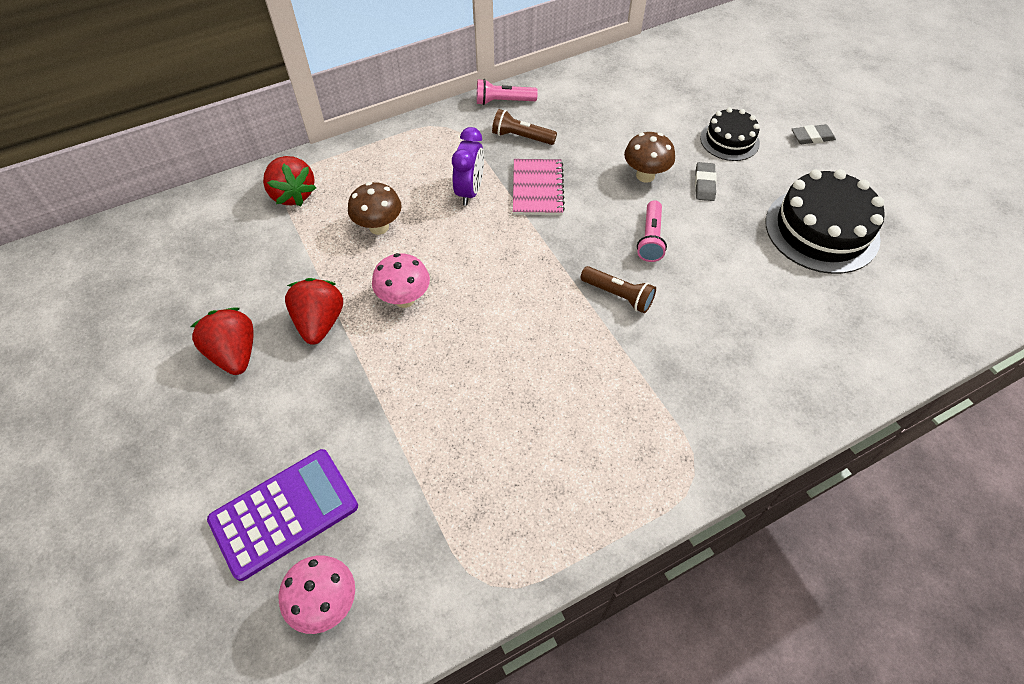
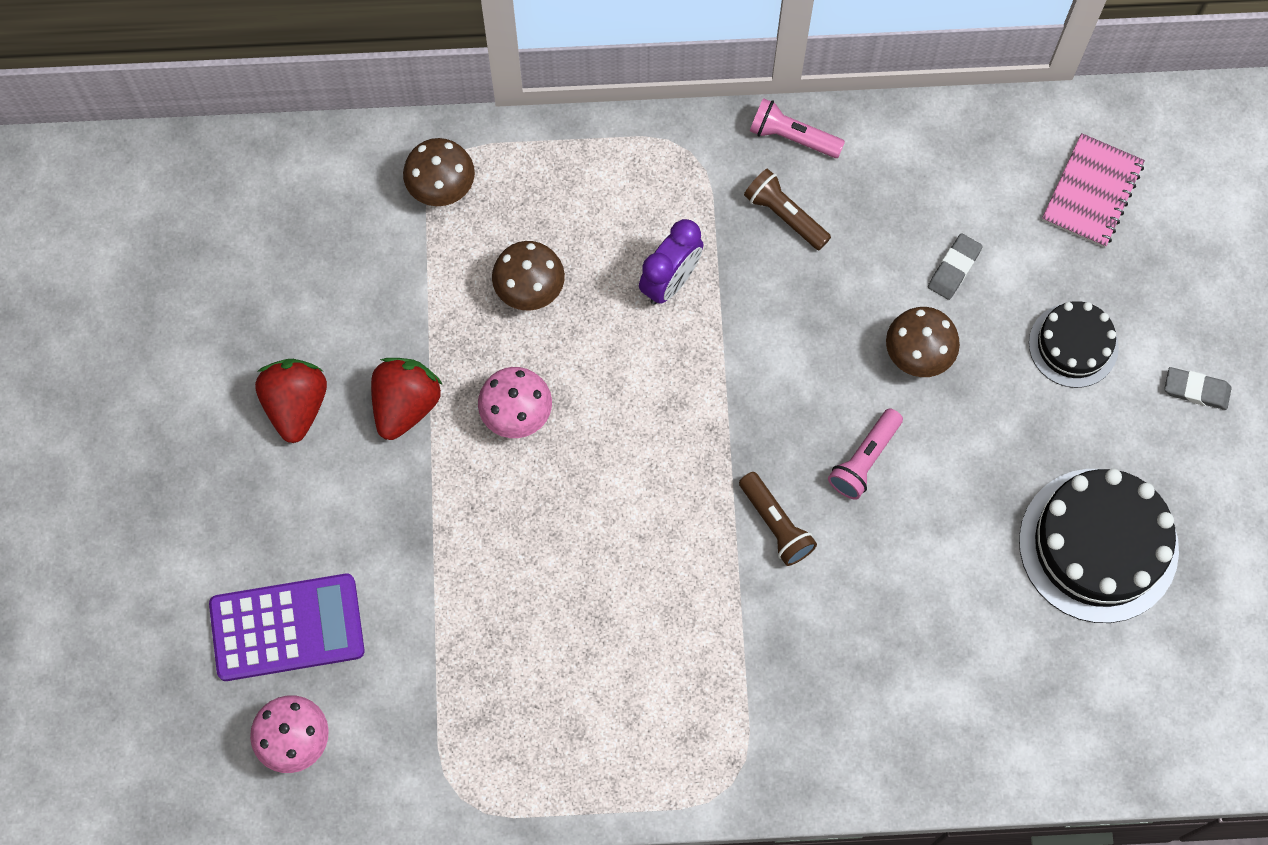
camera: 25 degrees right, 15 degrees up
(293, 194) = (442, 189): red strawberry -> brown mushroom
(537, 189) = (761, 315): pink notebook -> pink notebook (1092, 192)
(704, 184) = (989, 404): grey eraser -> grey eraser (954, 268)

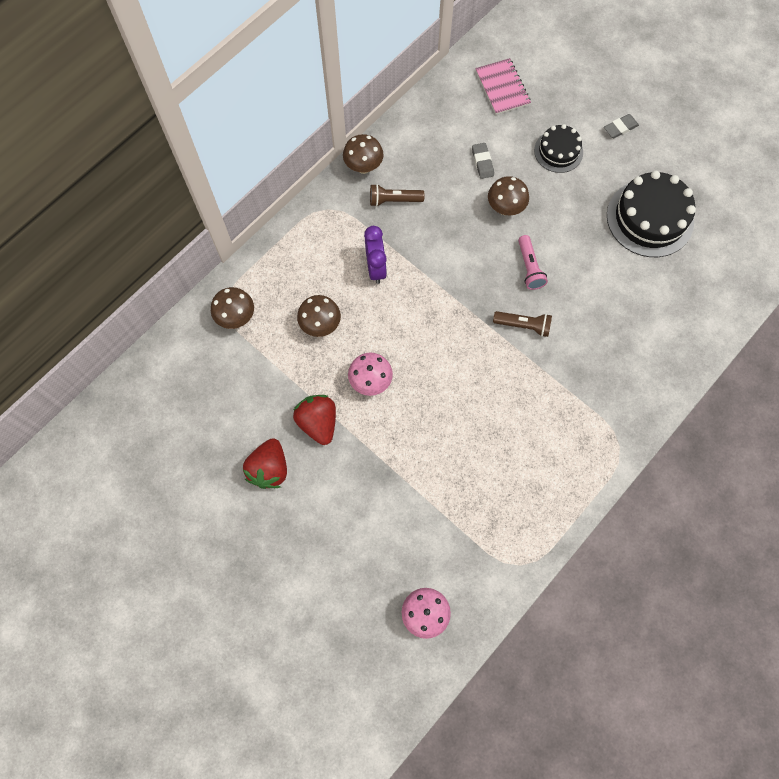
camera: 45 degrees left, 0 degrees up
(287, 627) = (368, 568): purple calculator -> none
(296, 406) = (269, 469): red strawberry -> red strawberry turned 120 degrees counterclockwise
(792, 137) = (363, 167): pink flashlight -> brown mushroom

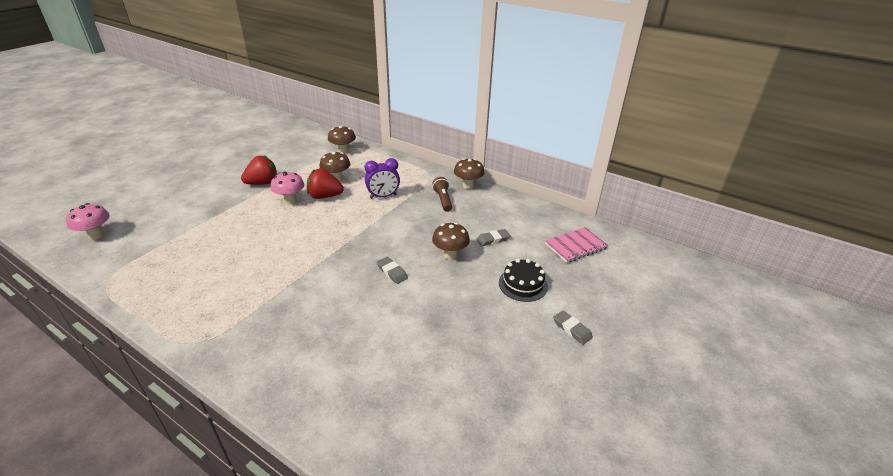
camera: 80 degrees right, 35 degrees down
(269, 469) = (234, 169): red strawberry -> red strawberry (325, 196)
(523, 325) = (333, 271): brown flashlight -> none
(529, 267) = (392, 272): pink flashlight -> grey eraser
(650, 218) = (464, 359): black cake -> none

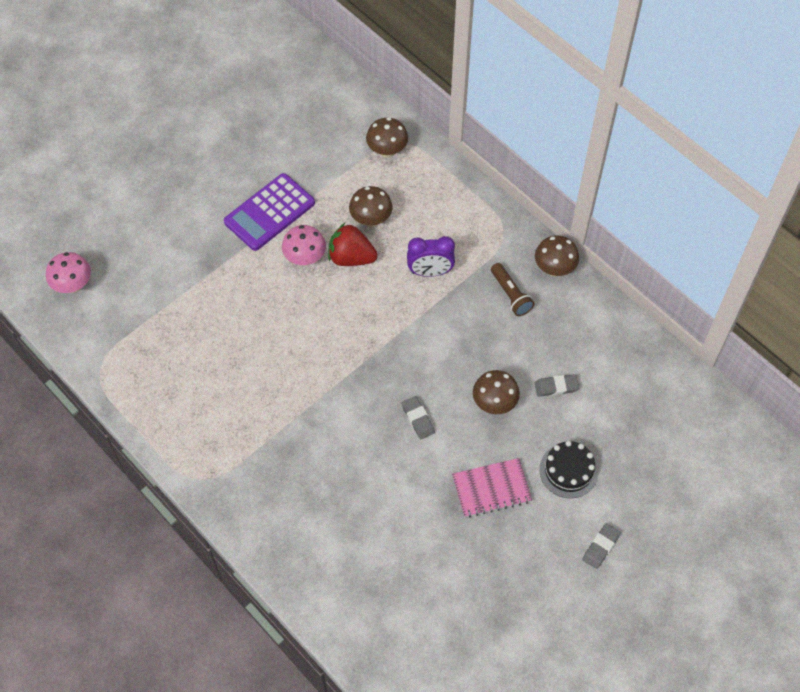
camera: 15 degrees right, 25 degrees up
(263, 183) = (269, 212): red strawberry -> purple calculator
(443, 200) = (510, 295): brown flashlight -> brown flashlight turned 150 degrees clockwise
(572, 329) = (601, 547): grey eraser -> grey eraser turned 60 degrees clockwise
(575, 246) = (660, 420): pink notebook -> pink notebook (491, 489)

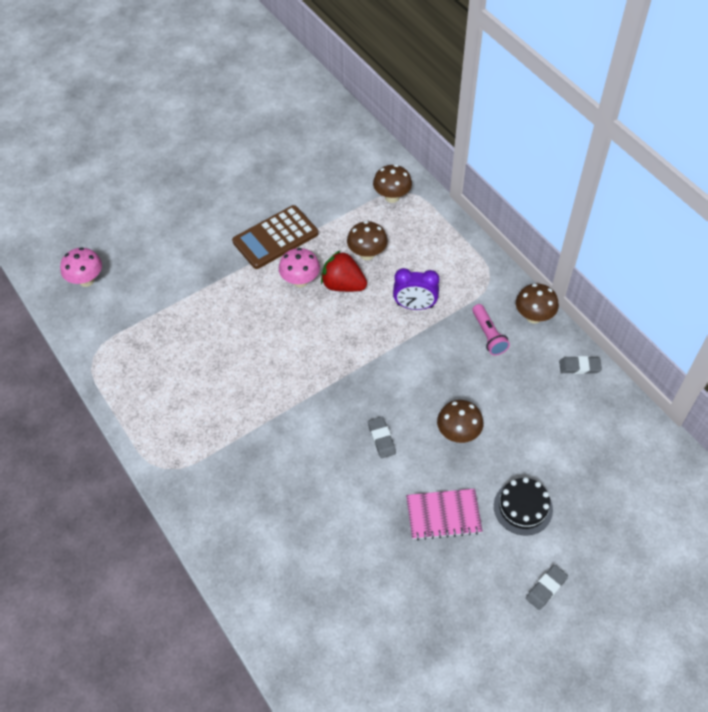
camera: 10 degrees right, 5 degrees down
(269, 212) = (275, 238): purple calculator -> brown calculator
(510, 295) = (488, 335): brown flashlight -> pink flashlight
(556, 387) = (521, 425): grey eraser -> grey eraser (579, 367)

